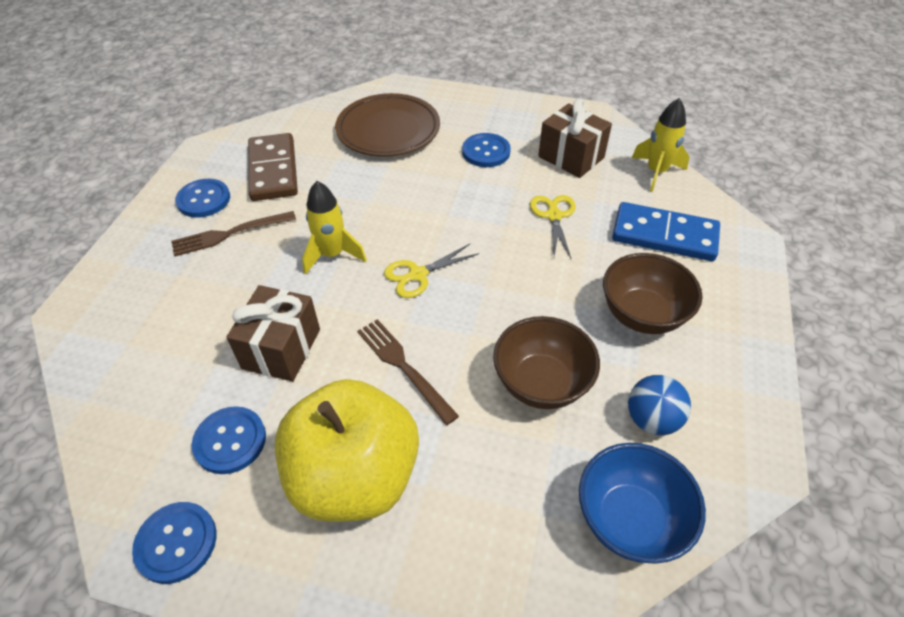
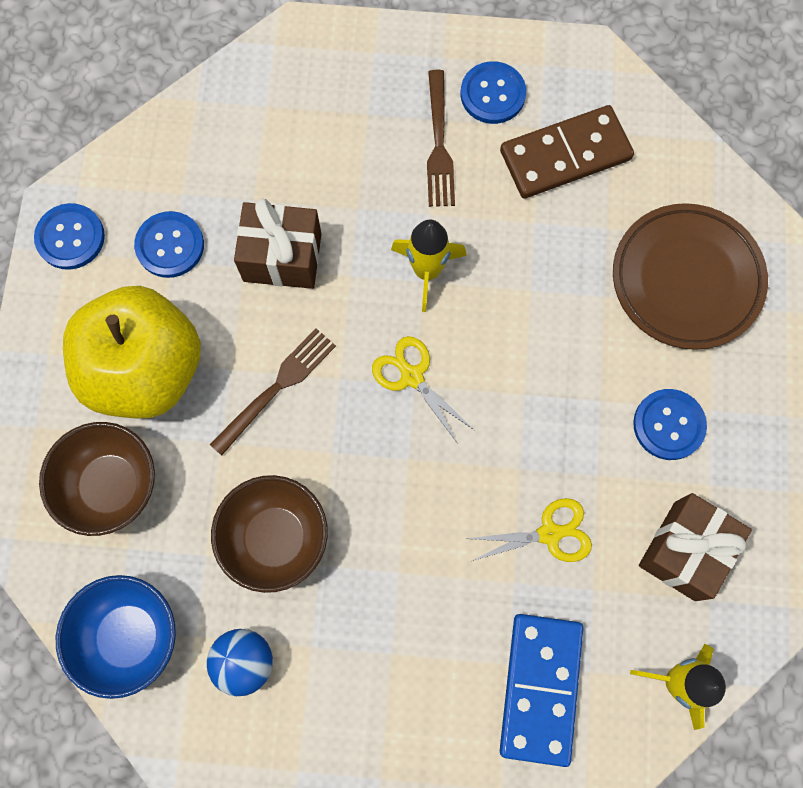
camera: 80 degrees right, 25 degrees up
(229, 234) = (439, 145): brown fork -> brown fork turned 150 degrees counterclockwise
(642, 315) = (392, 654): brown bowl -> brown bowl (111, 485)

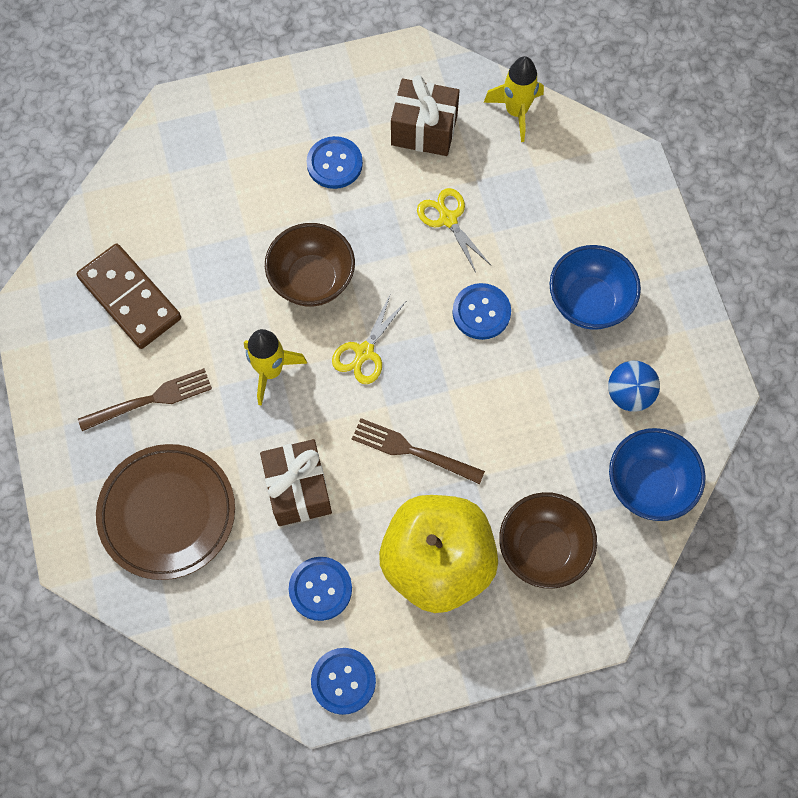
camera: 110 degrees left, 5 degrees down
(275, 538) = (531, 407): brown bowl -> brown bowl (312, 280)
(379, 663) = (589, 302): none -> blue bowl
(492, 94) = (88, 372): blue button -> blue button (481, 312)
(540, 688) = (558, 193): blue domino -> none
(686, 279) = (212, 182): brown plate -> brown plate (167, 513)

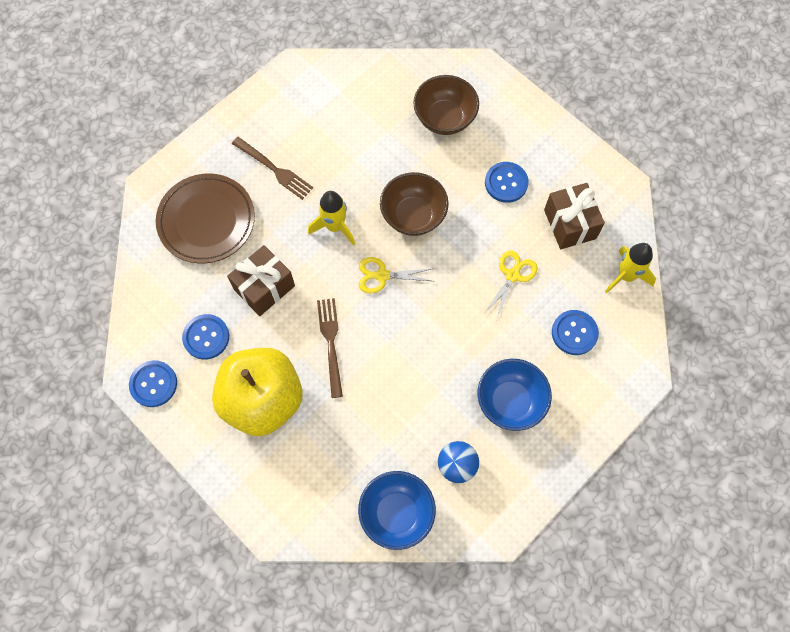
camera: 60 degrees right, 0 degrees up
(130, 298) = (334, 119): brown domino -> none
(481, 312) = (457, 334): blue button -> blue button (574, 333)
(543, 548) = (309, 464): brown bowl -> brown bowl (444, 118)

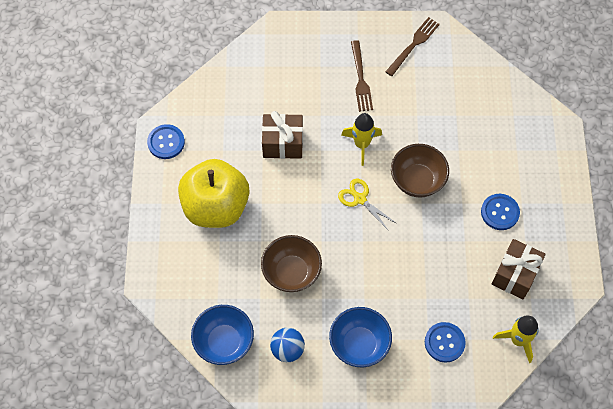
camera: 45 degrees right, 5 degrees down
(206, 221) = (289, 75): brown plate -> none
(206, 337) = (221, 142): blue button -> none
(330, 342) = (288, 210): brown fork -> brown fork (413, 44)
(444, 118) = (502, 138): brown bowl -> brown bowl (291, 272)
(512, 275) = (442, 272): yellow scissors -> none

